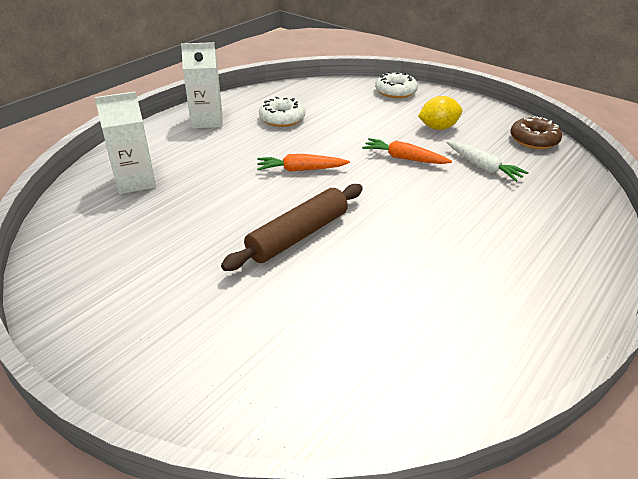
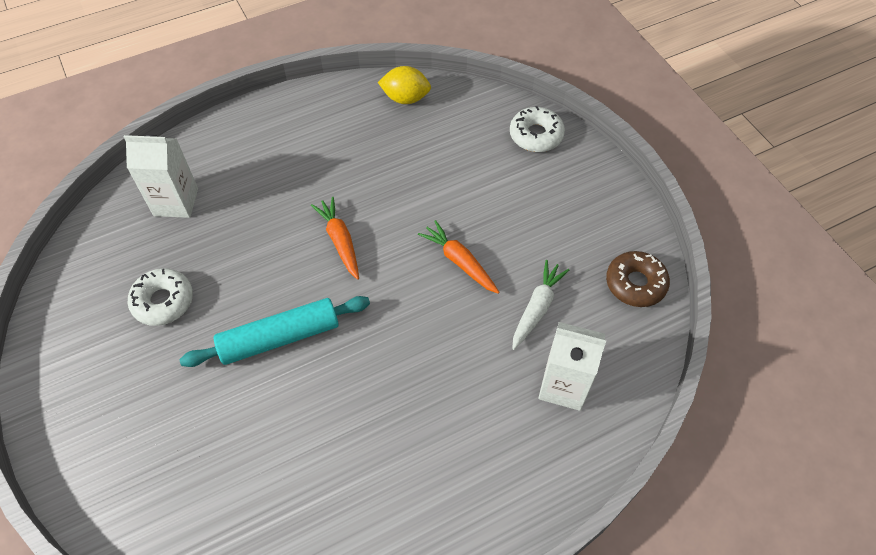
camera: 25 degrees right, 20 degrees up
(207, 121) = (292, 124): white carton -> white carton (563, 386)
(282, 118) = (372, 146): white donut -> white donut (163, 301)
(298, 235) = (280, 338): brown rolling pin -> turquoise rolling pin
(301, 170) = (340, 241): orange carrot -> orange carrot turned 45 degrees clockwise
(438, 128) = (537, 222): yellow lemon -> yellow lemon (405, 98)
(483, 167) = (537, 308): white carrot -> white carrot turned 135 degrees counterclockwise

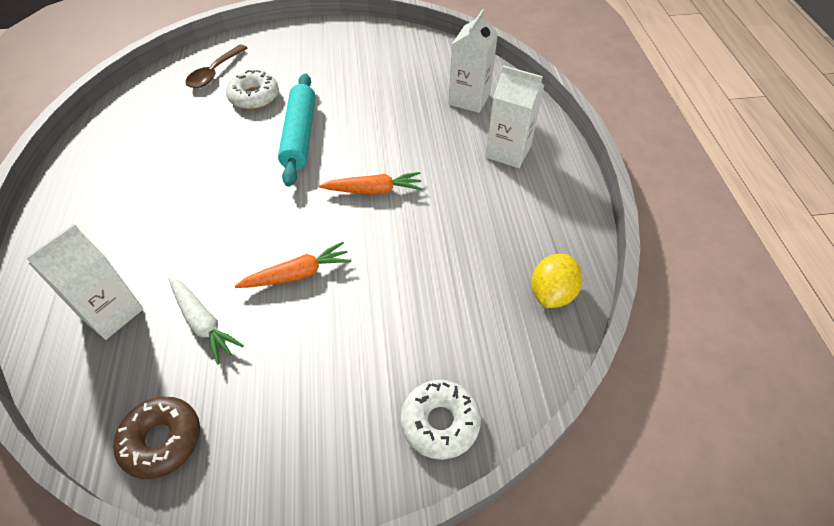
camera: 110 degrees right, 5 degrees down
(163, 301) = (373, 82): white donut -> white donut (254, 97)
(179, 501) = (214, 73): none -> brown spoon
(253, 154) = (508, 152): none -> white carton

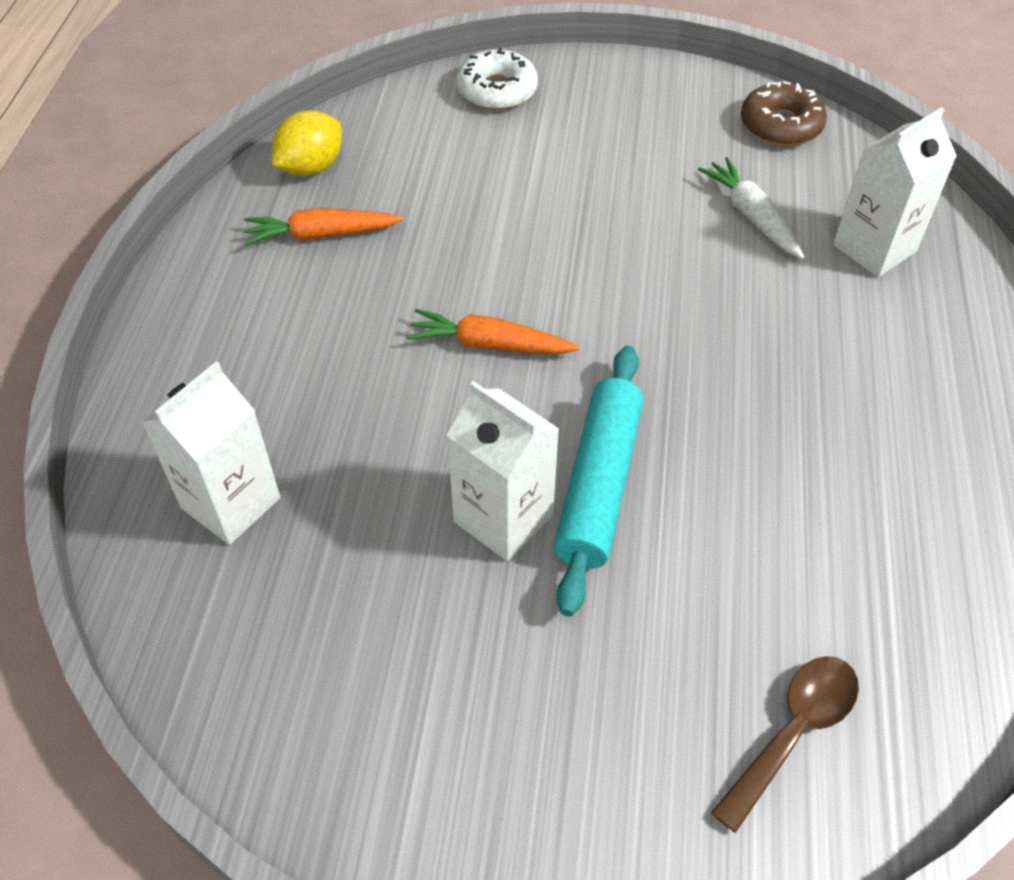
camera: 165 degrees left, 0 degrees up
(254, 97) = (690, 619): white donut -> none
(297, 274) = (627, 247): orange carrot -> orange carrot (321, 235)
(508, 152) = (234, 367): white carton -> white carton (503, 518)

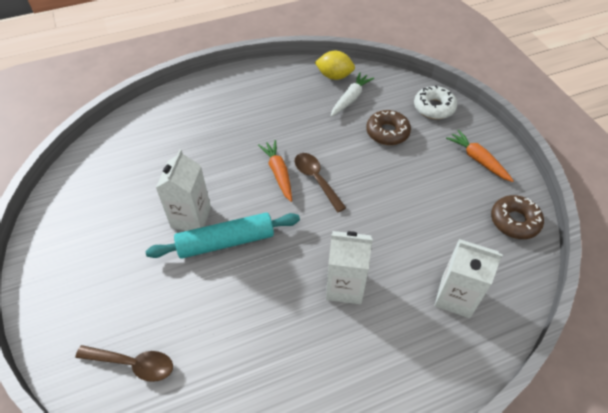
camera: 60 degrees right, 0 degrees up
(230, 503) = (155, 137): white carton -> white carton (345, 286)
(321, 235) = (300, 97): orange carrot -> orange carrot (478, 160)
(506, 167) = (387, 132): none -> brown donut
(543, 300) = (316, 179): none -> brown spoon
(751, 216) = (433, 234): white carrot -> white carrot (350, 99)

